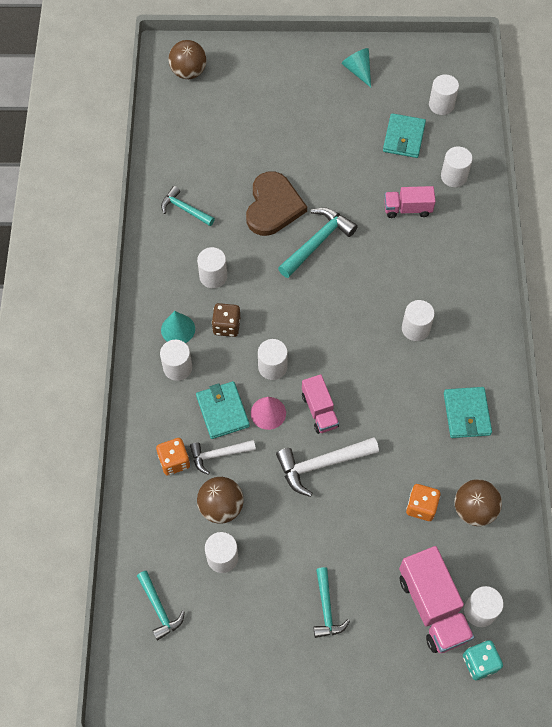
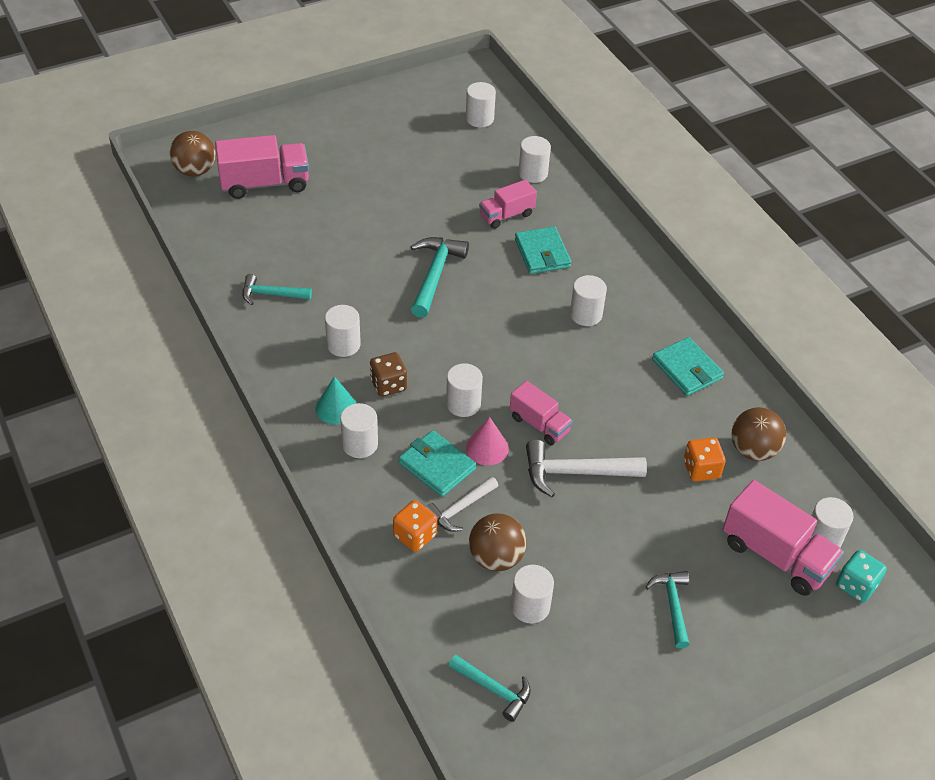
camera: 30 degrees left, 15 degrees down
(234, 104) = (264, 184): none -> pink truck
(273, 206) = (366, 259): brown heart -> none
(322, 464) = (575, 473): white hammer -> white hammer turned 45 degrees clockwise
(326, 608) = (672, 605): turquoise hammer -> turquoise hammer turned 150 degrees counterclockwise
(358, 71) = (377, 116): turquoise cone -> none
(404, 138) = (461, 157): turquoise wallet -> turquoise wallet (542, 253)

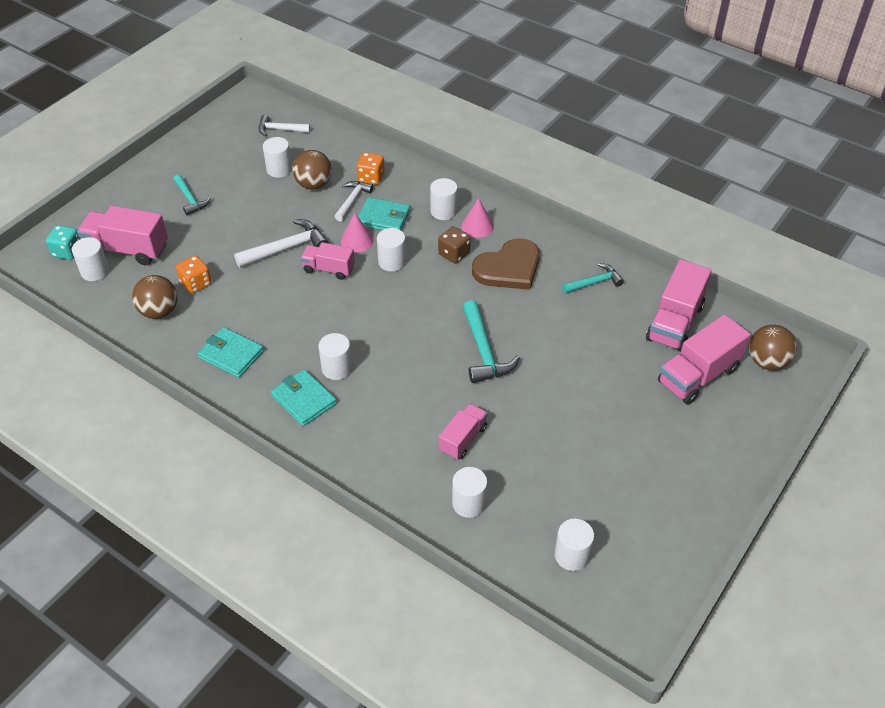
camera: 155 degrees right, 0 degrees up
(236, 230) = (674, 322): none -> pink truck
(336, 408) = (477, 226): turquoise cone -> pink cone
(343, 344) = (508, 268): white cylinder -> brown heart
(494, 689) = (280, 129): turquoise hammer -> white hammer
(542, 253) = (406, 412): turquoise wallet -> turquoise wallet (304, 400)

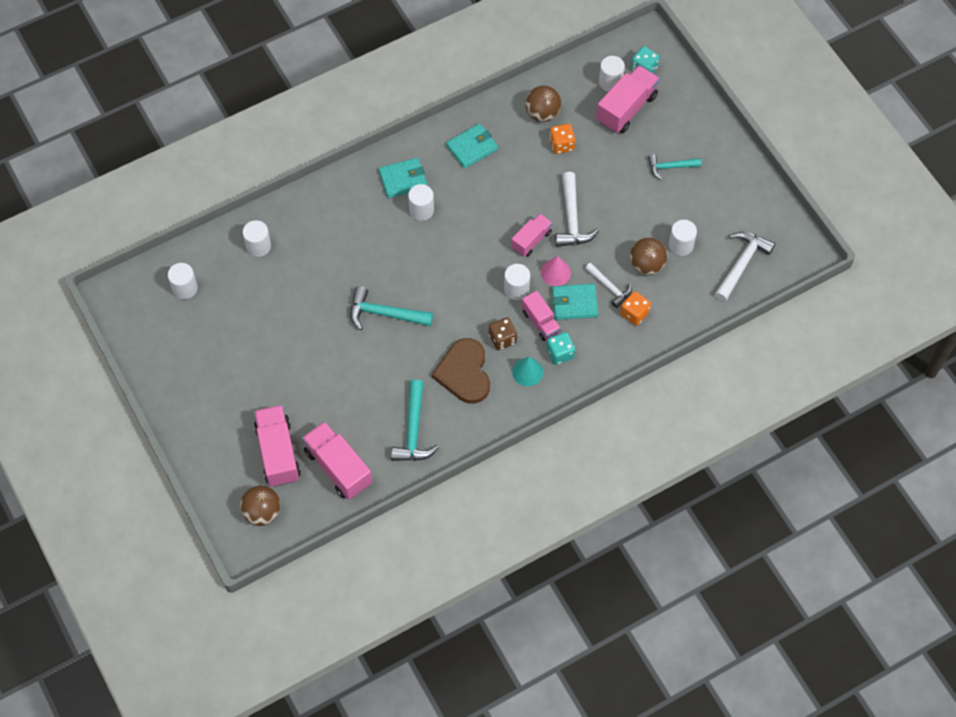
camera: 115 degrees right, 15 degrees up
(280, 129) = (741, 264): white hammer -> white hammer, size x1.55
(383, 218) = (574, 303): turquoise wallet -> turquoise wallet turned 45 degrees clockwise
(443, 211) = (560, 353): white cylinder -> turquoise dice
(463, 439) = (312, 264): pink truck -> pink truck (540, 322)
(477, 226) = (527, 372): pink cone -> turquoise cone
(594, 282) = (413, 430): turquoise hammer -> turquoise hammer, size x1.55

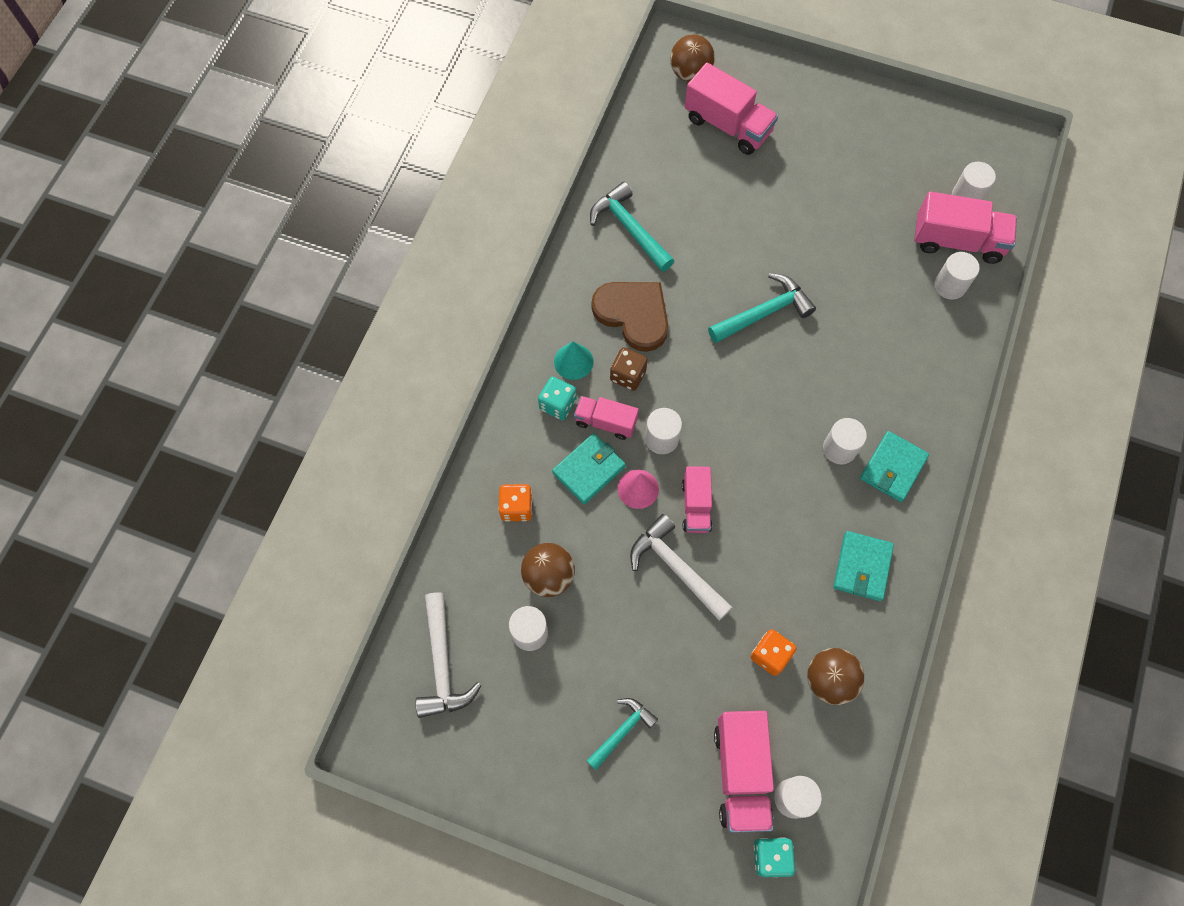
camera: 140 degrees right, 5 degrees up
(338, 467) = (664, 151): pink truck -> pink truck (957, 241)
(609, 287) = (567, 517): white hammer -> none

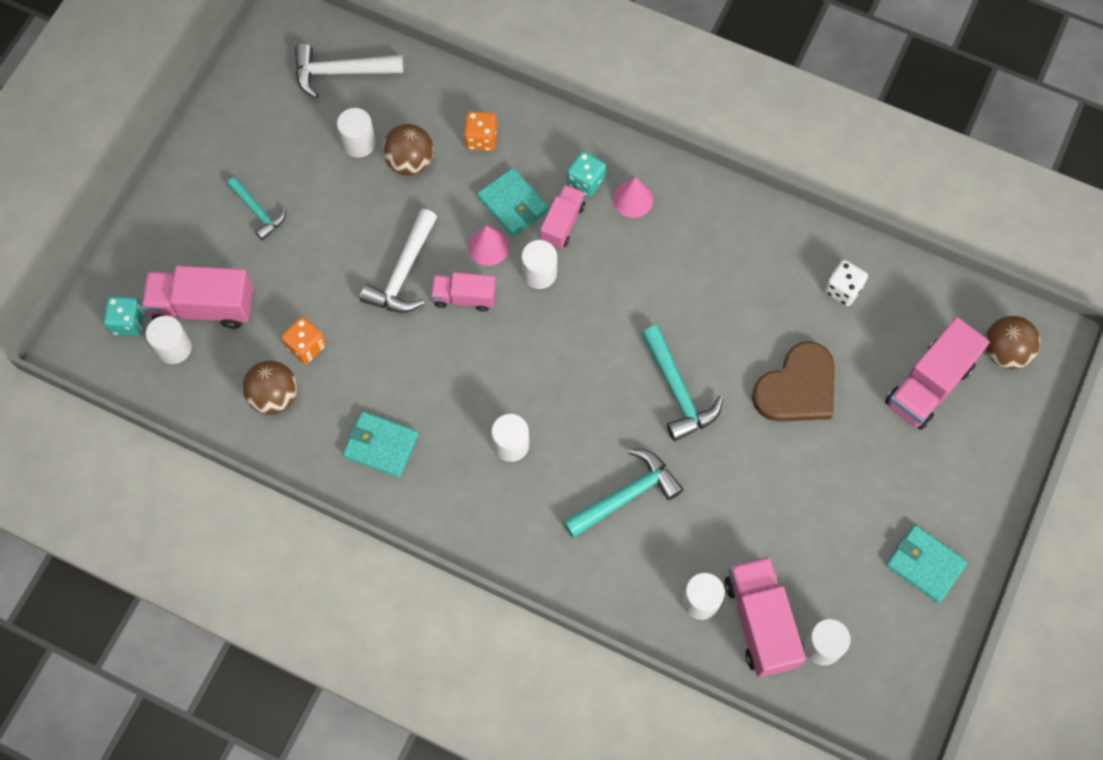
camera: 95 degrees right, 0 degrees up
(573, 361) = (632, 199): turquoise cone -> pink cone
(628, 375) = (613, 248): brown dice -> none
(629, 228) = (790, 266): turquoise hammer -> turquoise hammer (626, 495)
(633, 314) = (683, 260): brown heart -> brown heart (797, 388)
(647, 188) = (842, 289): none -> white dice
(676, 567) = (403, 272): white hammer -> white hammer turned 150 degrees clockwise
(893, 468) = (484, 495): turquoise wallet -> turquoise wallet (925, 564)
(957, 241) = (760, 622): pink truck -> pink truck turned 150 degrees clockwise

